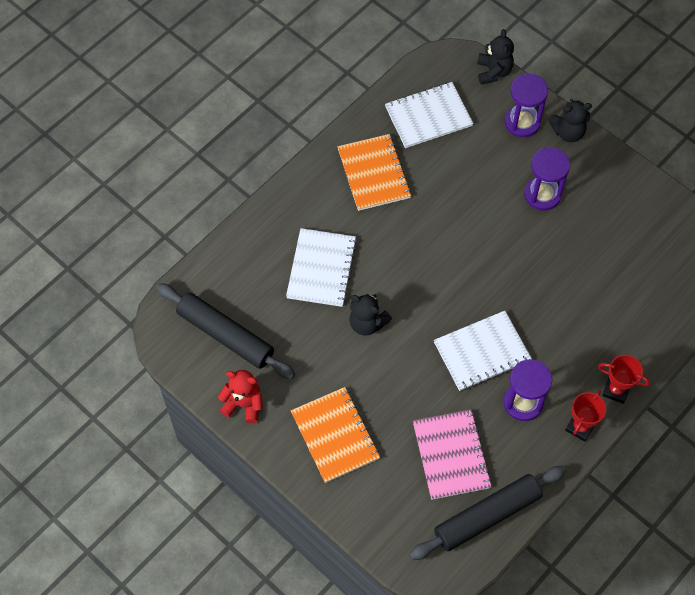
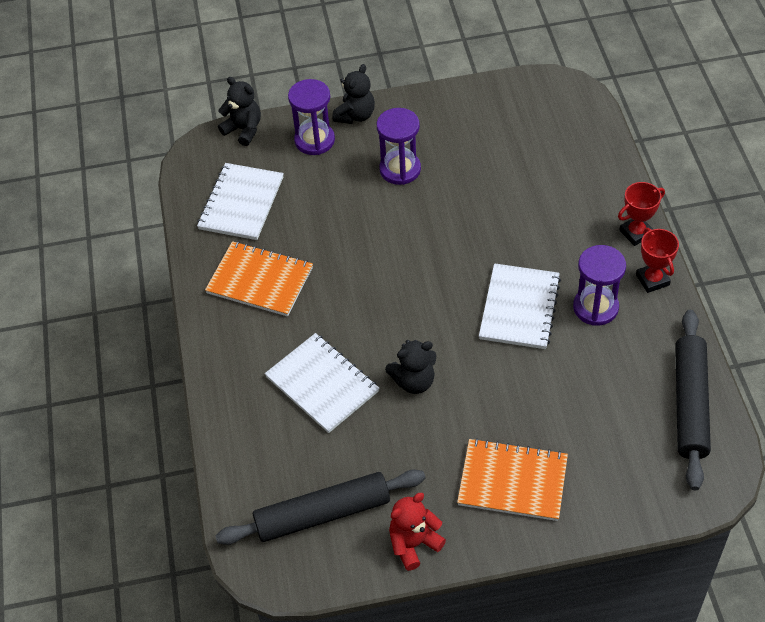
camera: 50 degrees left, 10 degrees down
(451, 455) = (606, 395): pink notebook -> none

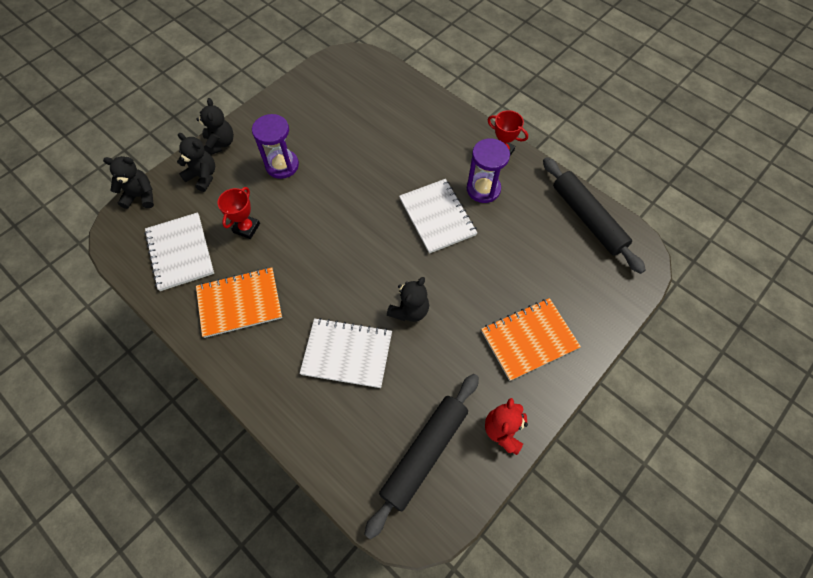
camera: 40 degrees left, 10 degrees up
(314, 140) = (203, 176): purple hourglass -> black teddy bear
(636, 233) = (468, 127): red trophy -> red trophy (246, 228)

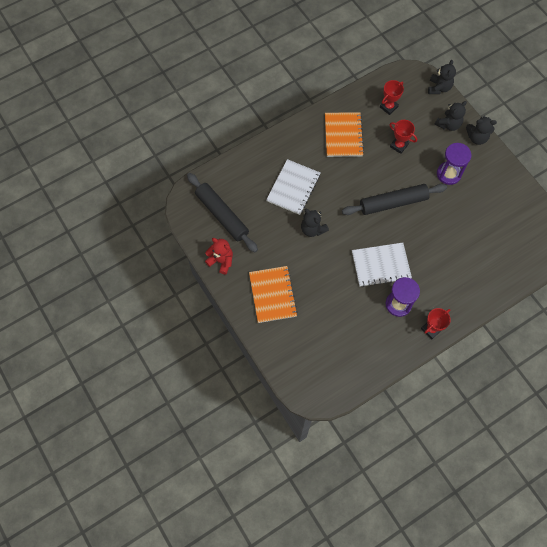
camera: 105 degrees right, 5 degrees up
(180, 252) = (388, 107): white notebook -> red trophy
(587, 219) = (355, 370): black rolling pin -> black rolling pin (393, 202)

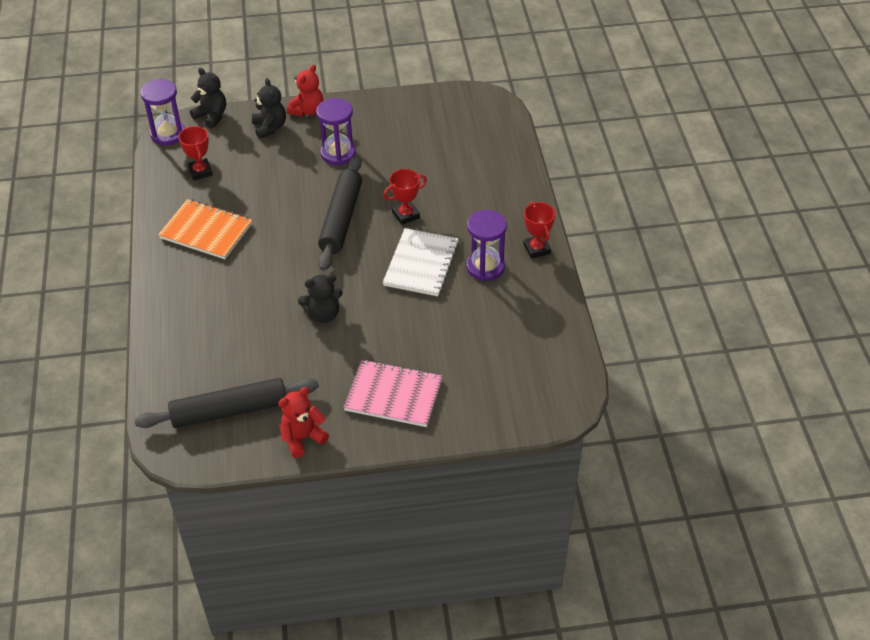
camera: 65 degrees left, 20 degrees down
(272, 295) = (393, 395): orange notebook -> pink notebook
(293, 188) = (245, 312): white notebook -> none
(399, 145) = (264, 183): red trophy -> red trophy (406, 215)
(409, 73) = (168, 134): none -> purple hourglass
(477, 138) = (307, 110): black teddy bear -> red teddy bear

